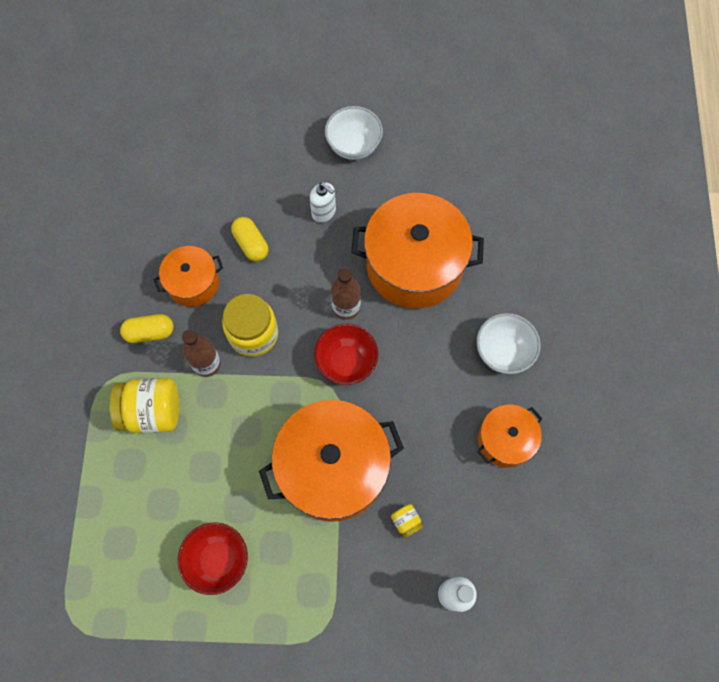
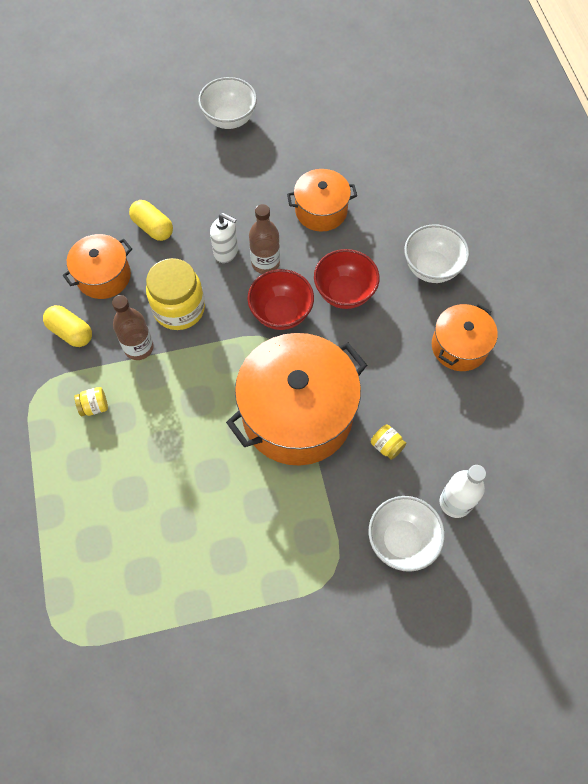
camera: 15 degrees left, 5 degrees down
(150, 332) = (71, 332): yellow capsule -> yellow capsule turned 60 degrees clockwise
(152, 412) = (94, 406): yellow jar -> yellow jar, size x0.45
(218, 559) = (204, 532): red bowl -> red bowl (344, 293)
(324, 212) = (218, 183): white soap dispenser -> white soap dispenser (226, 252)
(393, 617) = (401, 540): none -> white bowl
(414, 265) = (321, 210): orange pot -> orange pot, size x0.53

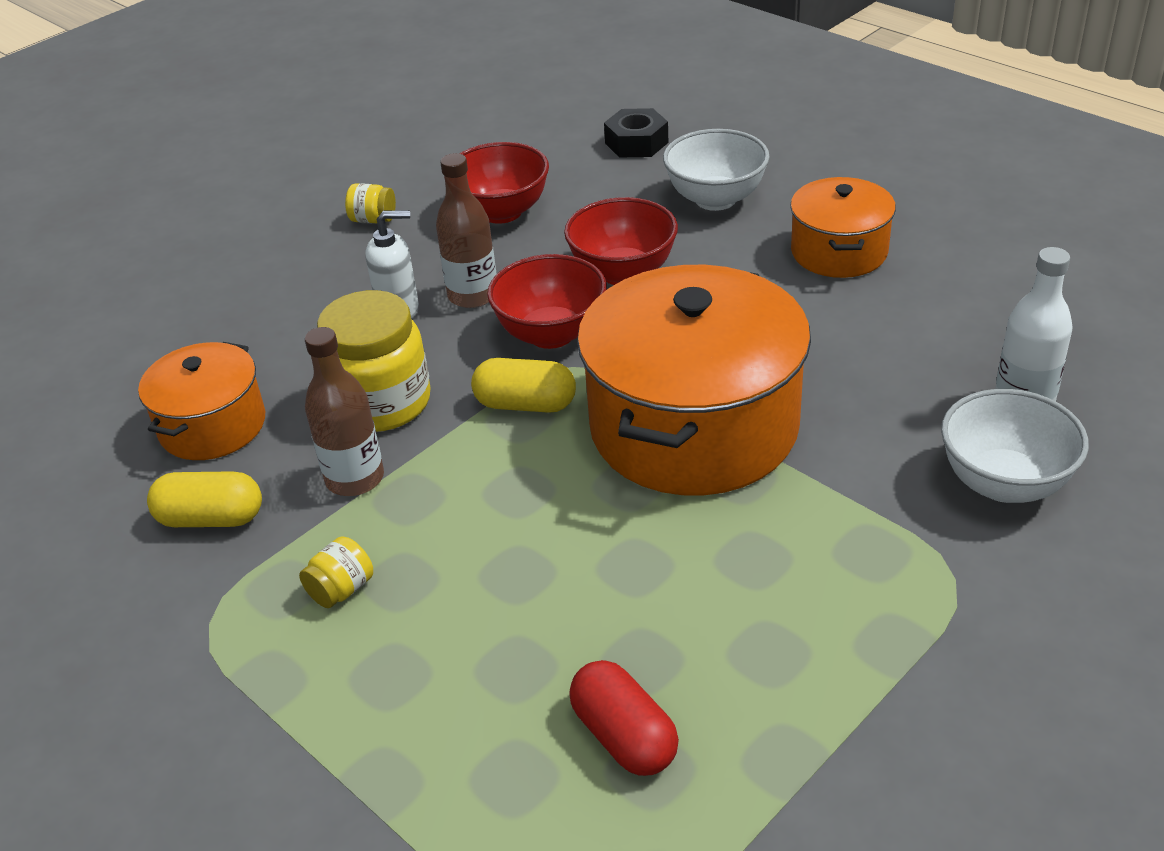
camera: 30 degrees left, 25 degrees down
(145, 554) = (624, 736): none -> red capsule
(153, 227) = (250, 336): yellow capsule -> yellow capsule (525, 404)
(229, 119) = (271, 184): white bowl -> none
(321, 210) = (501, 212): orange pot -> red bowl
(386, 446) = (861, 394): yellow jar -> yellow jar (373, 220)
(427, 198) = (636, 143): none -> black nut

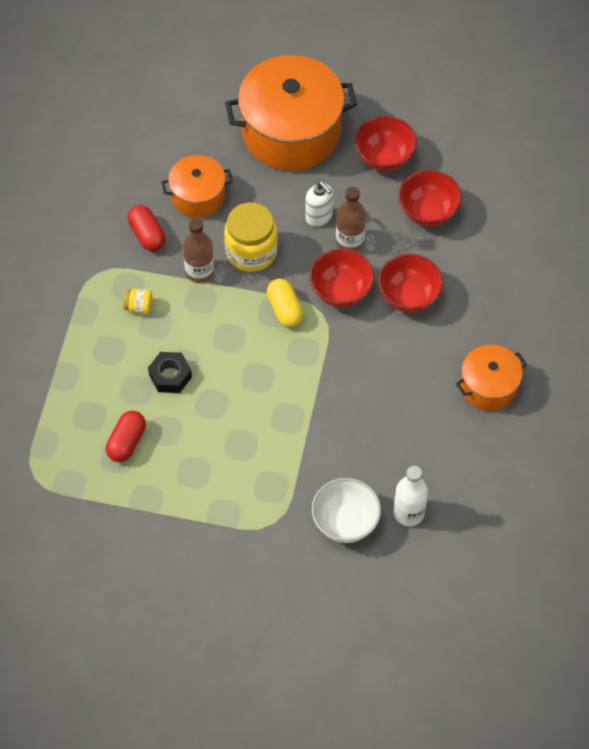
camera: 55 degrees right, 20 degrees up
(211, 518) = (147, 235): yellow capsule -> red capsule
(373, 220) = (384, 158): yellow jar -> red bowl
(636, 143) = (537, 240): black nut -> black nut (170, 376)
(694, 427) = (310, 384): orange pot -> orange pot (291, 132)
(715, 199) = (503, 307): white bowl -> none

